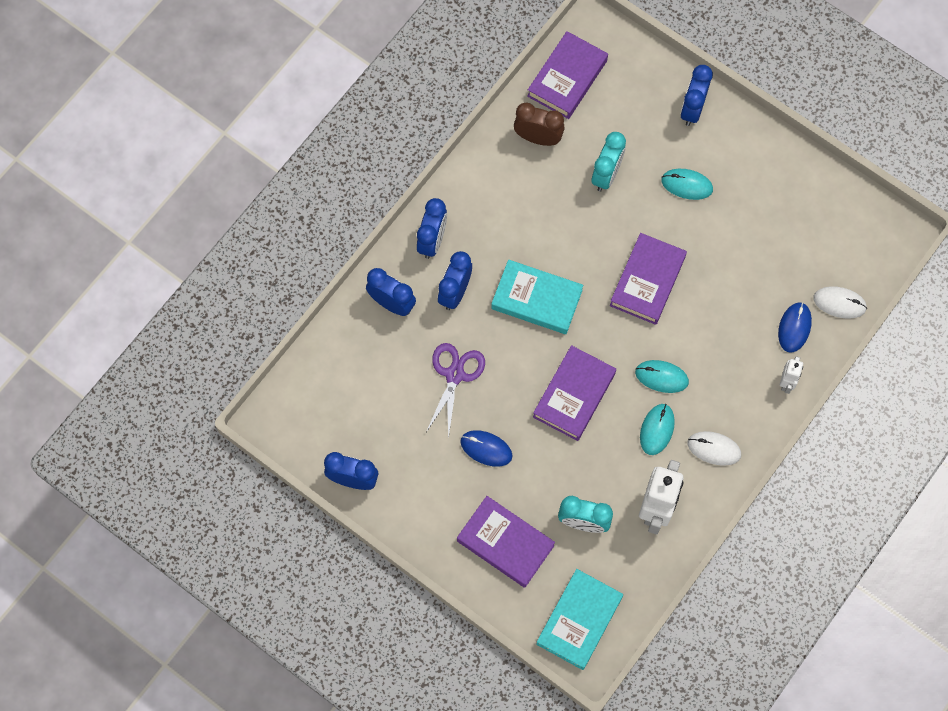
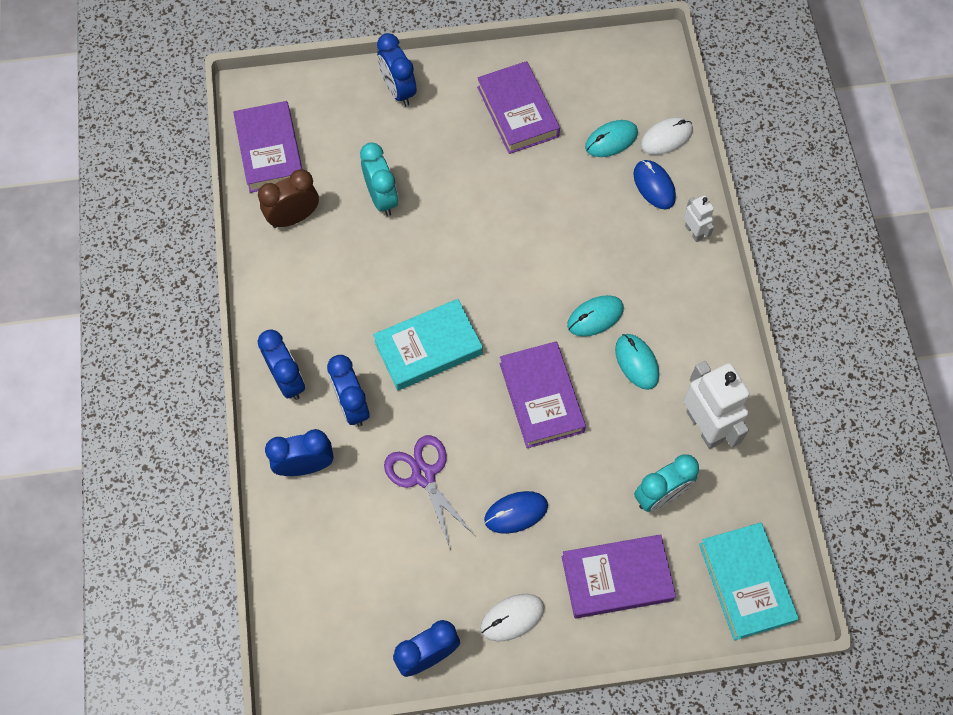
camera: 45 degrees left, 5 degrees down
(647, 281) = (503, 252): purple book -> purple book (517, 112)
(687, 185) = (455, 151): turquoise mouse -> turquoise mouse (611, 140)
(714, 449) = (696, 335): white mouse -> white mouse (512, 618)

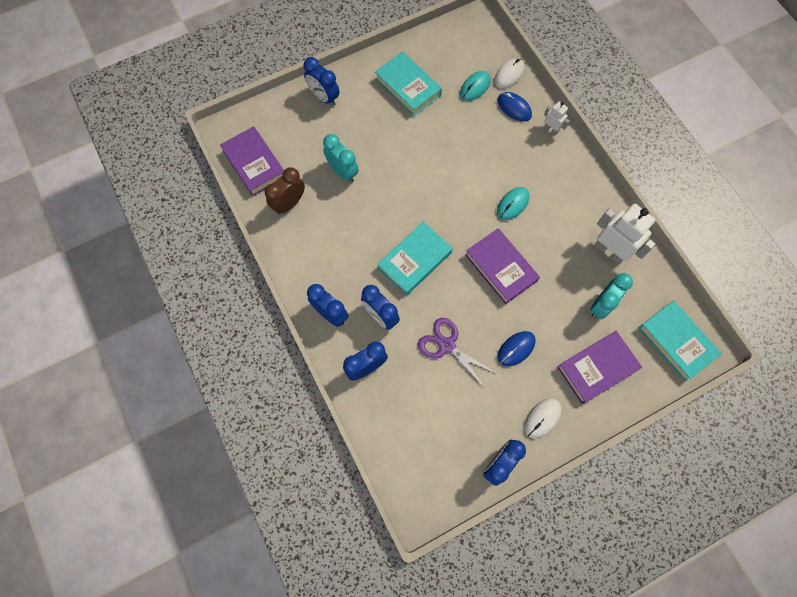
camera: 20 degrees left, 5 degrees up
(517, 112) = (408, 87): purple book -> turquoise book
(636, 362) = (551, 225): turquoise mouse -> none

